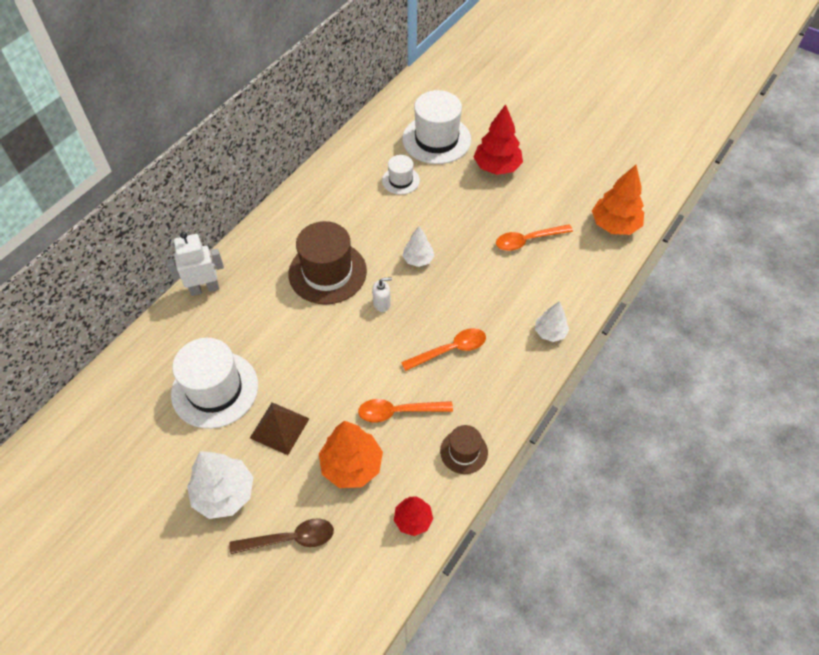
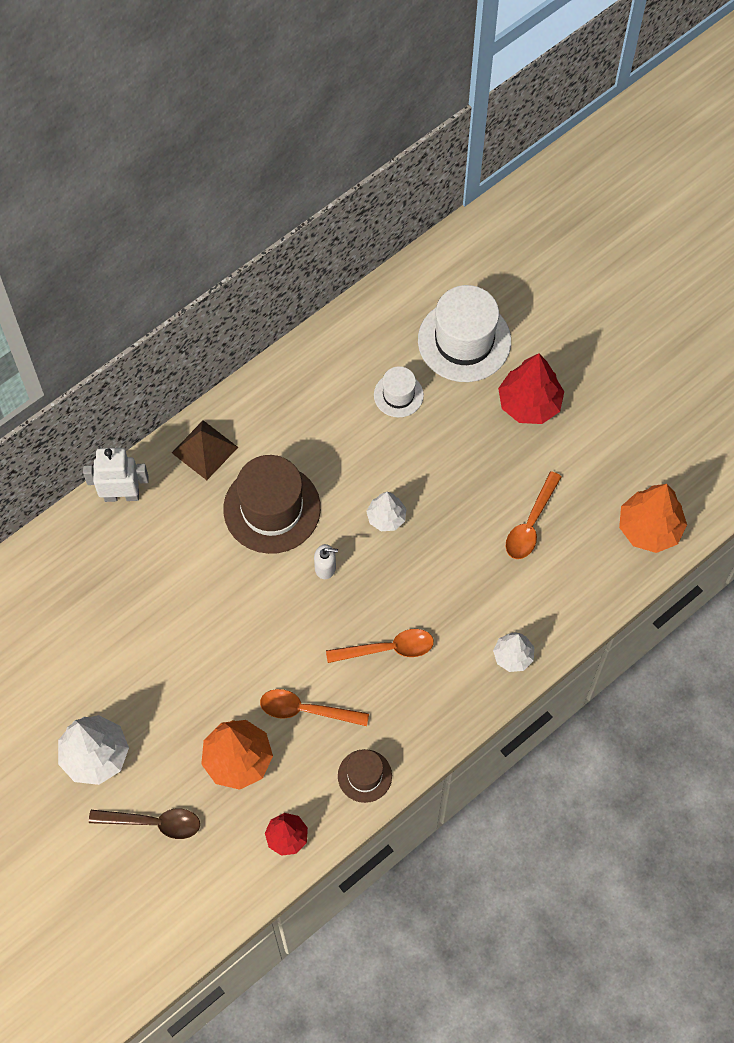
camera: 15 degrees right, 10 degrees up
(215, 389) = (108, 630): white hat -> none
(279, 428) = (170, 695): brown pyramid -> brown pyramid (204, 450)
(527, 240) = (531, 524): orange spoon -> orange spoon turned 60 degrees counterclockwise

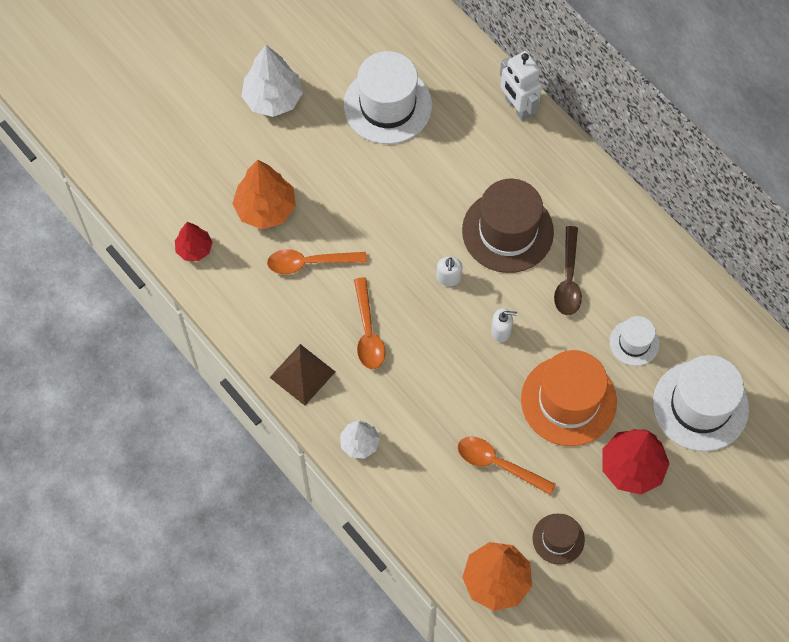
camera: 90 degrees right, 0 degrees up
(111, 629) = (387, 105): none -> white hat
(122, 495) = (517, 107): white robot -> white robot turned 150 degrees clockwise
(153, 823) = (212, 145): brown spoon -> brown spoon (568, 279)
(204, 450) = (566, 173): brown pyramid -> brown pyramid (302, 374)
(306, 710) = (309, 263): orange spoon -> orange spoon turned 105 degrees counterclockwise
(364, 776) = (247, 312): brown hat -> brown hat (558, 539)
(386, 517) = (501, 331): white tree -> white soap dispenser
(461, 457) = (568, 401): none -> orange hat

